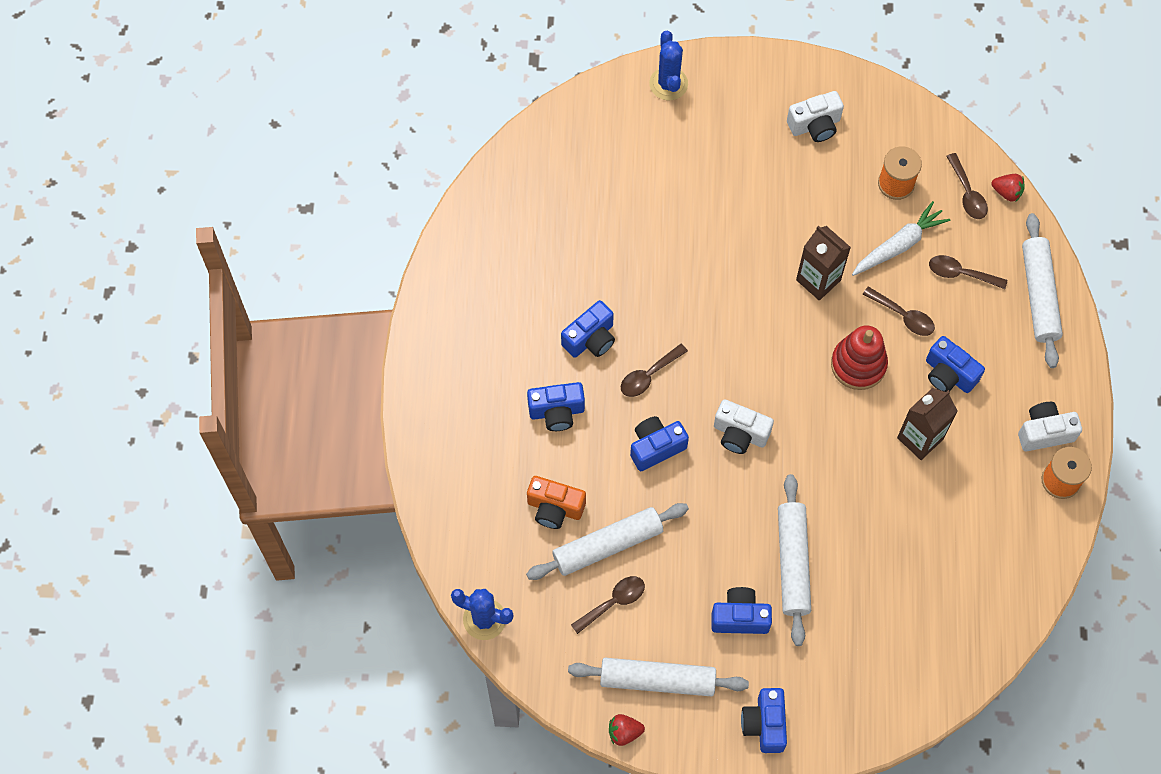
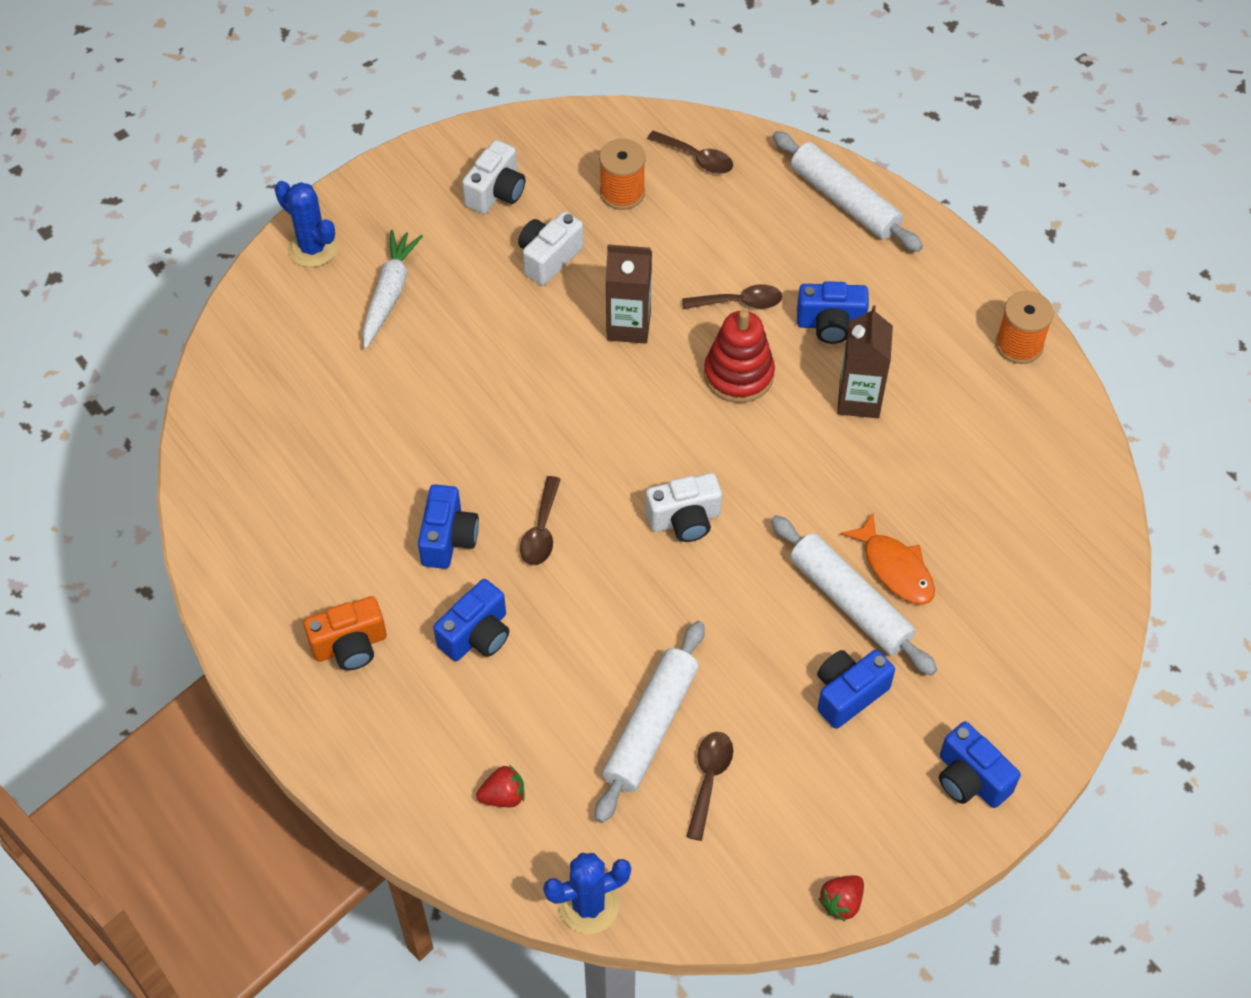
camera: 40 degrees left, 10 degrees down
(554, 508) = (561, 732): orange camera -> orange camera (350, 646)
(656, 447) = (612, 594): blue camera -> none
(657, 680) = (825, 821): white rolling pin -> none
(840, 563) = (895, 568): none -> orange fish
(899, 245) = (676, 244): white carrot -> white carrot (390, 293)
(960, 273) = (756, 230): brown spoon -> none
(1007, 192) = (731, 134): red strawberry -> red strawberry (503, 796)
(1044, 432) = (964, 314): white camera -> white camera (549, 258)

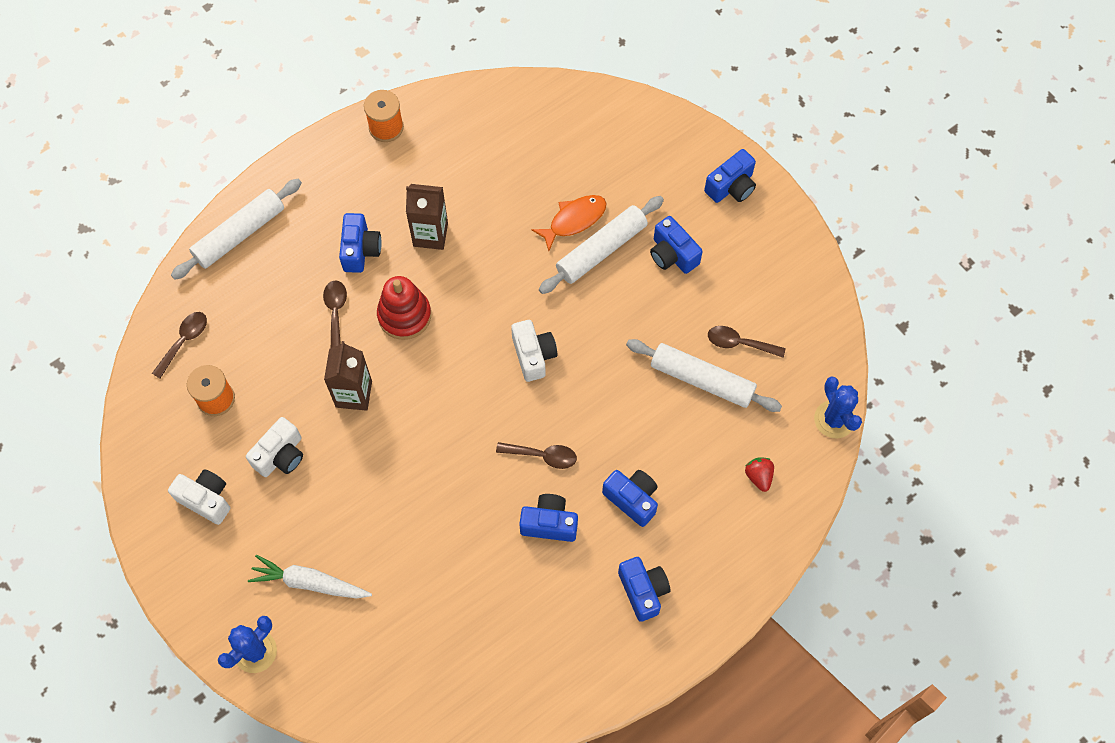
camera: 90 degrees left, 10 degrees up
(350, 646) = (643, 591): orange camera -> blue camera
(549, 258) = (281, 455): white camera -> white camera turned 90 degrees counterclockwise
(841, 902) = (820, 266): red strawberry -> none

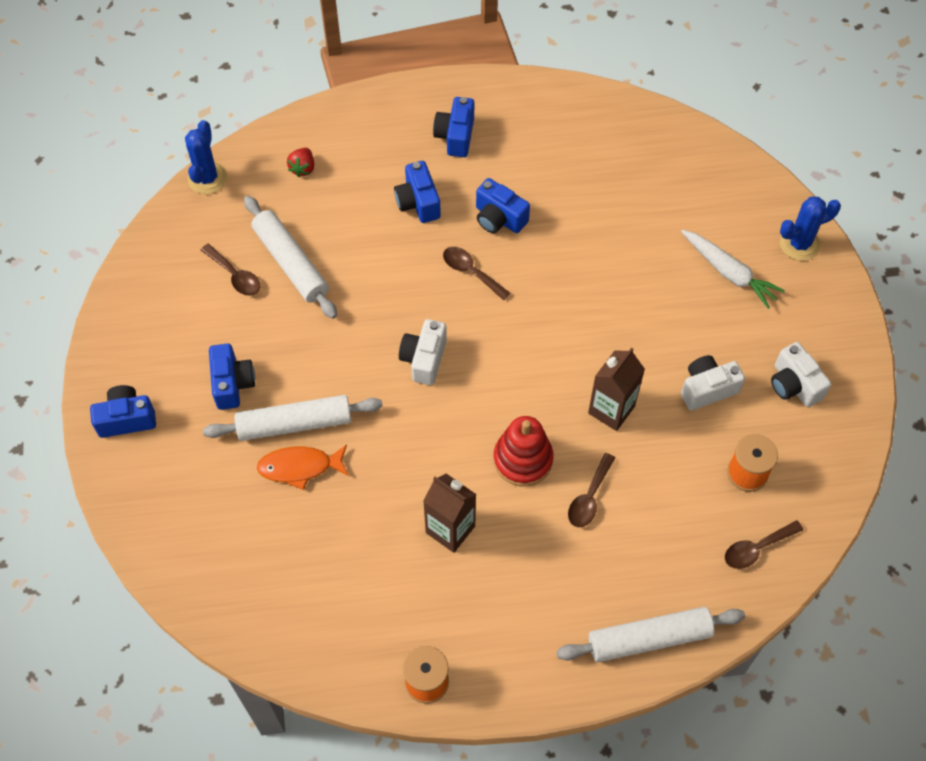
camera: 150 degrees left, 5 degrees down
(360, 250) = (530, 551): blue camera -> none

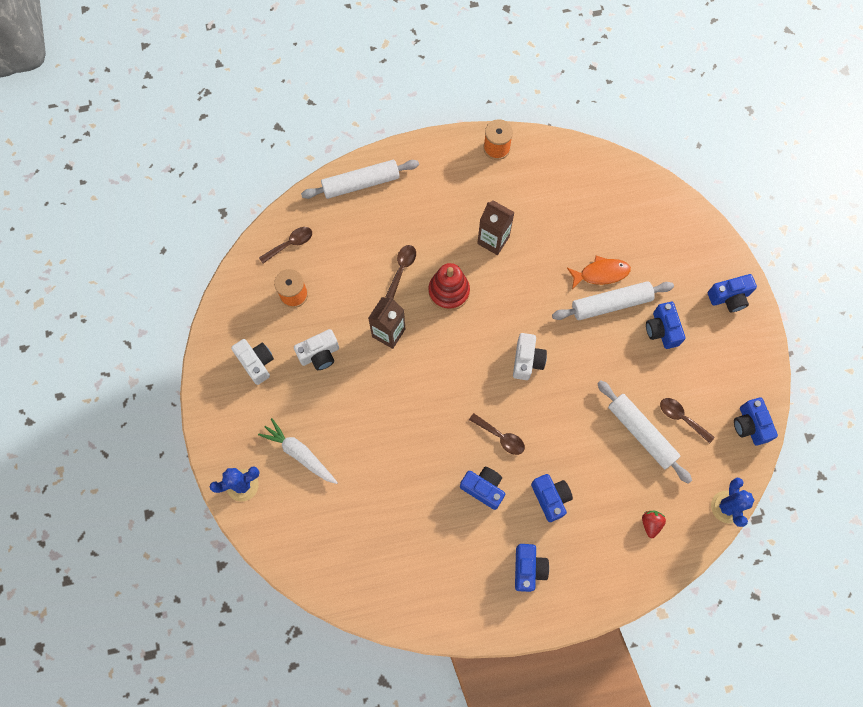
camera: 175 degrees right, 10 degrees up
(151, 261) = (750, 425): none -> blue camera

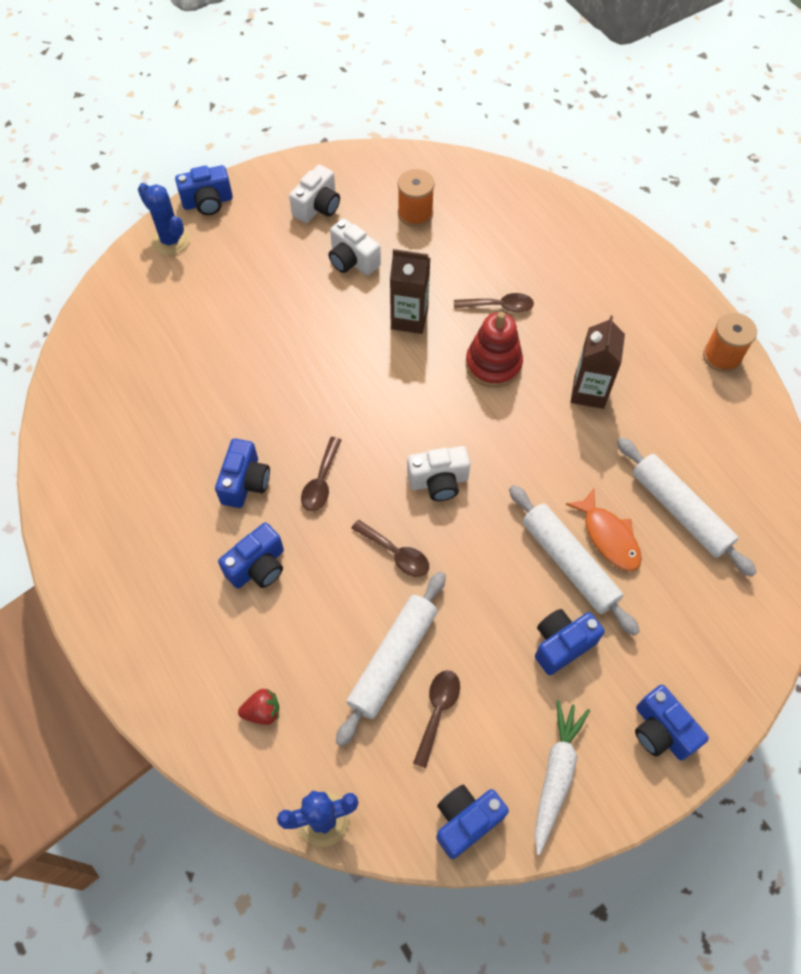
camera: 70 degrees right, 10 degrees down
(290, 244) = (475, 191): brown spoon -> brown spoon (396, 553)
(299, 453) = (225, 280): white carrot -> white carrot (556, 775)
(361, 183) = (588, 232): white rolling pin -> white rolling pin (680, 511)
(528, 568) = (153, 567): blue camera -> blue camera (208, 202)

